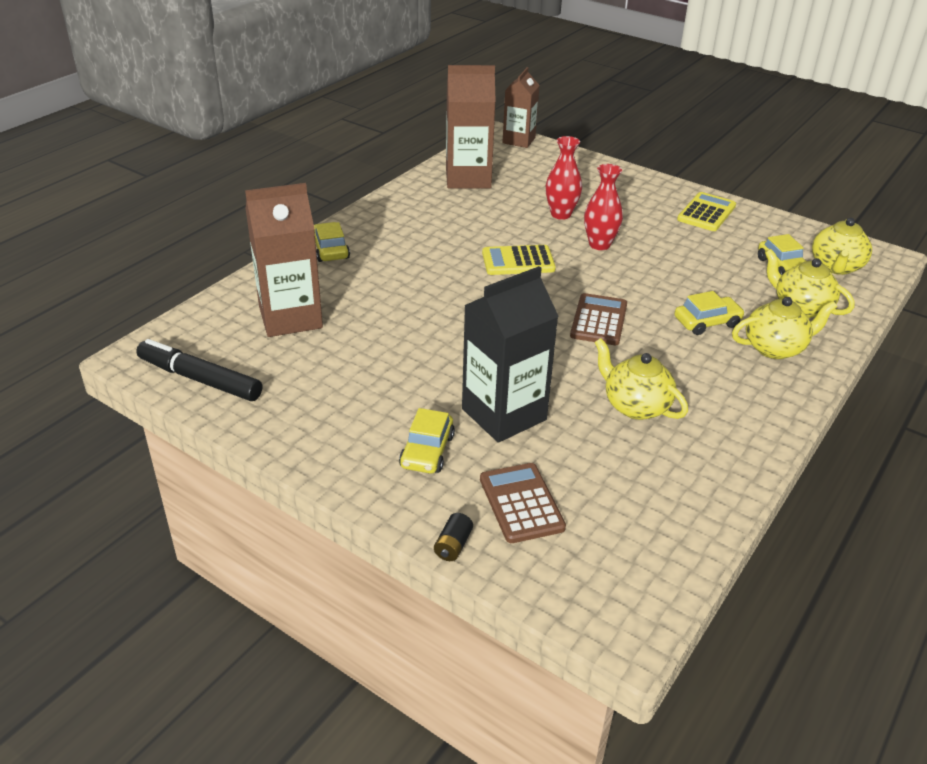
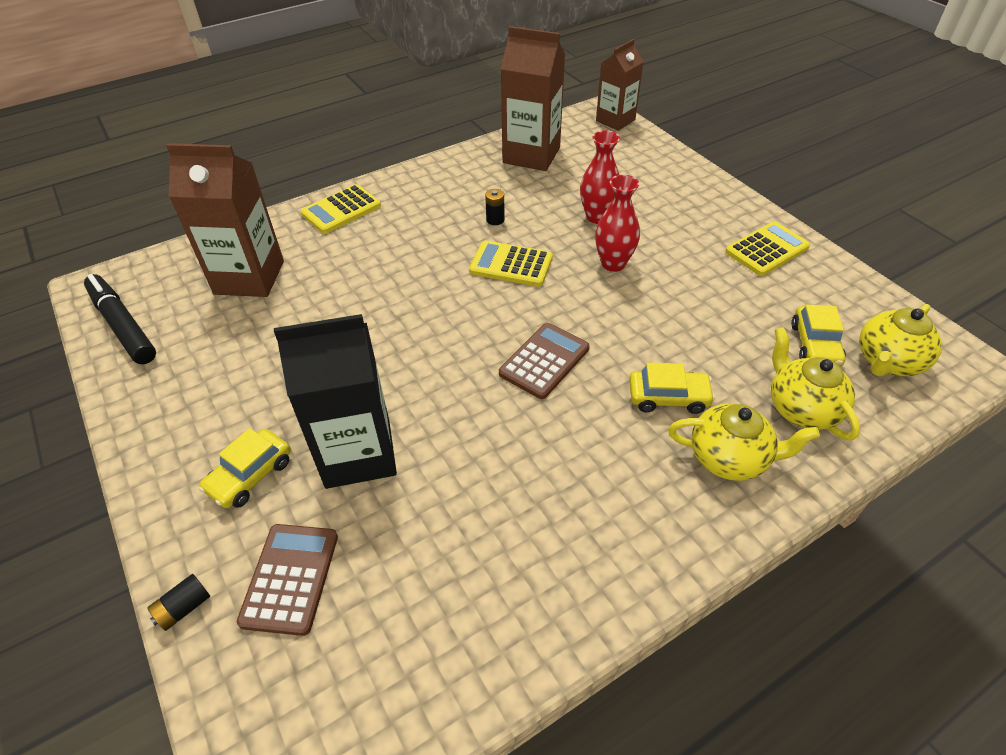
camera: 25 degrees right, 10 degrees up
(330, 250) = (341, 210): yellow car -> yellow calculator
(477, 232) = (495, 220): none -> black battery
(635, 406) = (505, 488): yellow teapot -> none

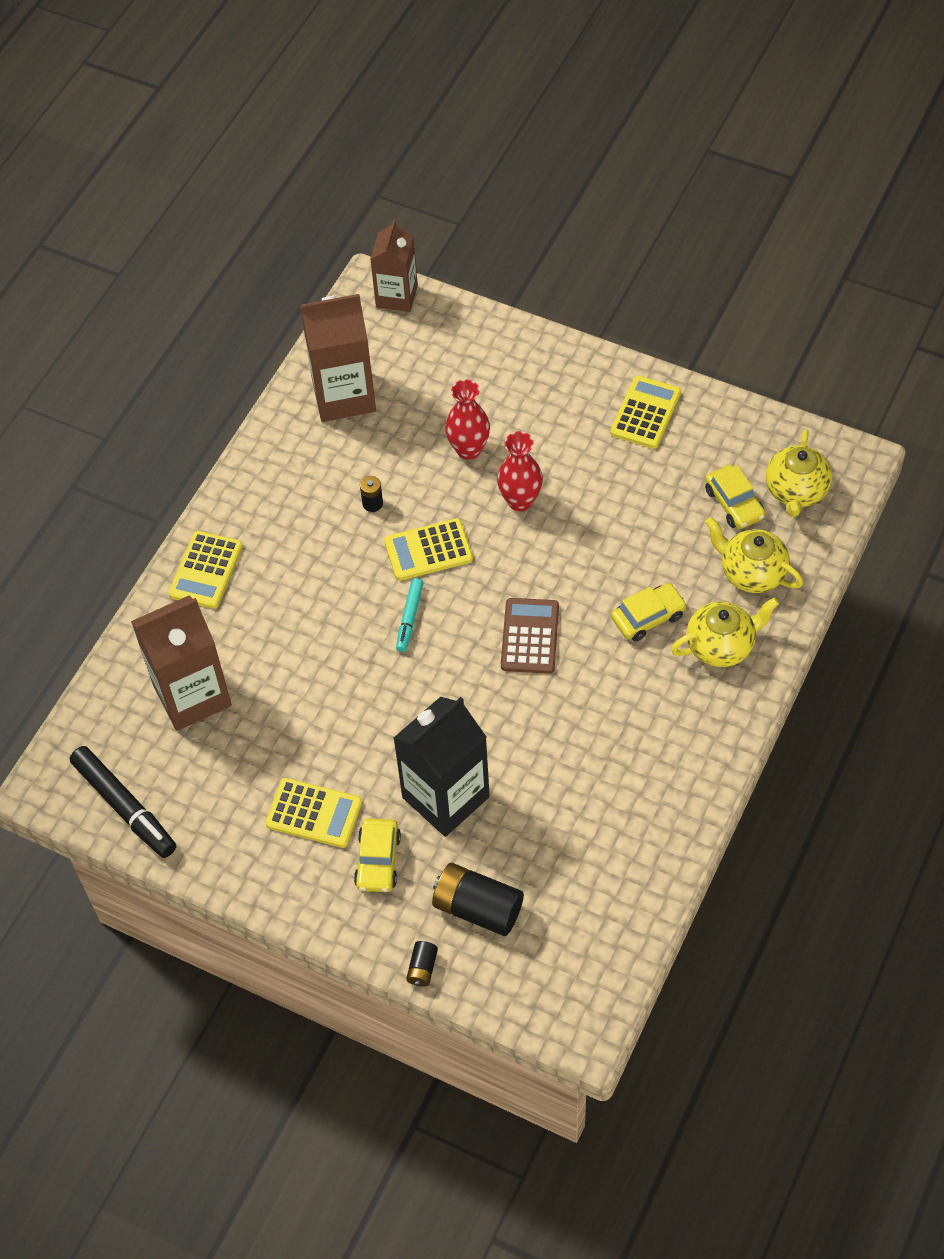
camera: 30 degrees left, 10 degrees up
(122, 325) = (125, 806): black marker -> black marker turned 150 degrees counterclockwise
(242, 405) = (314, 813): none -> yellow calculator
(290, 578) = (477, 908): brown calculator -> black battery
(455, 302) = (410, 618): none -> turquoise marker

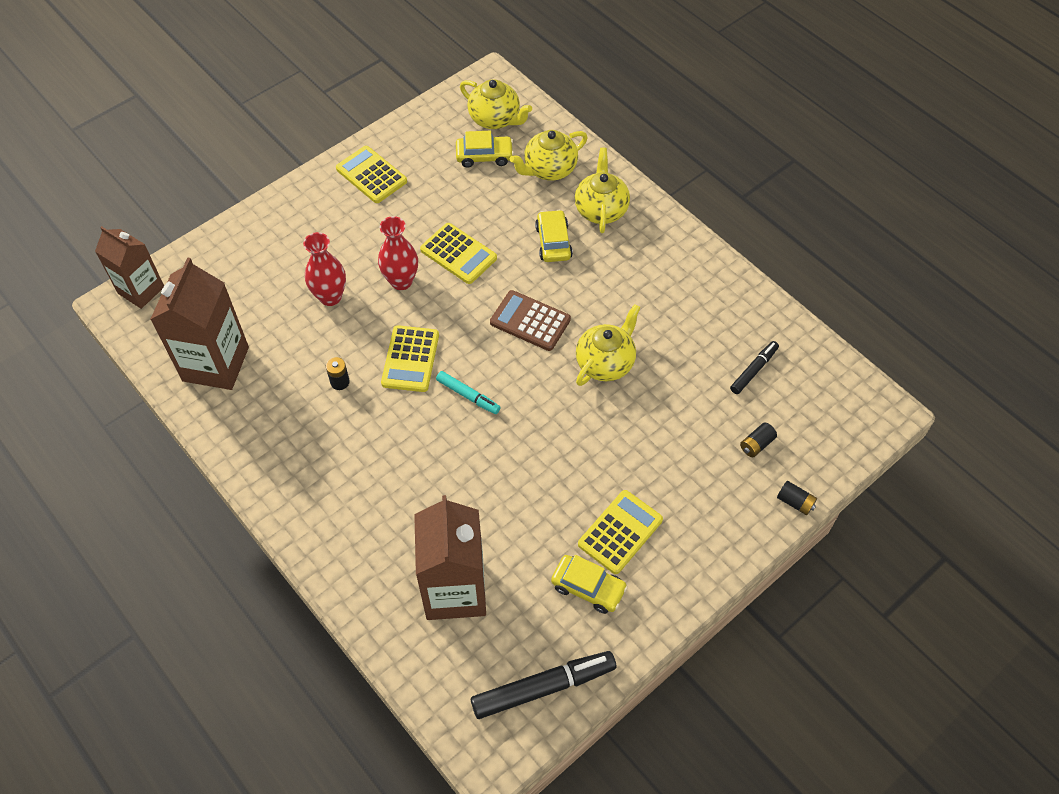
camera: 70 degrees left, 0 degrees up
(206, 570) = (330, 534): yellow calculator -> yellow calculator (458, 254)
(378, 860) = (685, 499): yellow car -> yellow car (588, 587)
(445, 797) = (648, 430): black carton -> none
(477, 908) = (756, 444): black battery -> black battery, size x0.49
(512, 727) = (605, 363): none -> yellow teapot
(575, 875) = (753, 370): none -> black marker

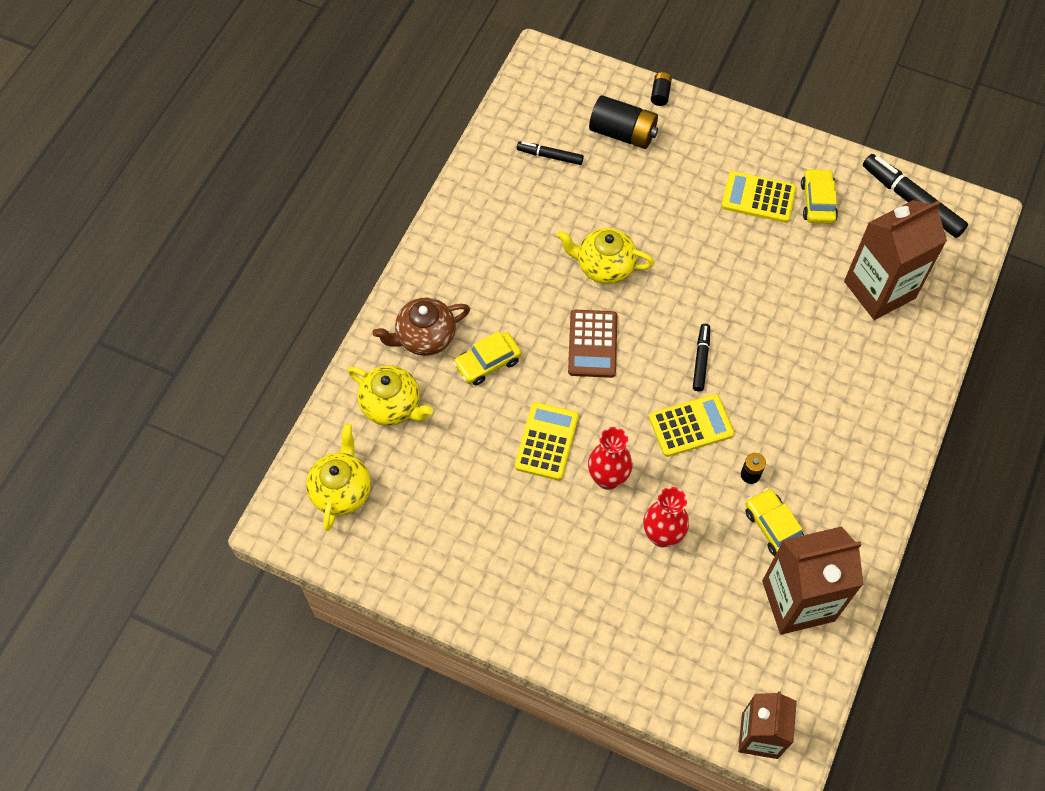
camera: 115 degrees left, 5 degrees up
(371, 175) = (484, 580): yellow calculator -> none
(468, 395) = (700, 360): turquoise marker -> black marker
(484, 156) = (402, 477): yellow car -> yellow car (773, 527)
(601, 209) = (424, 337): yellow teapot -> brown teapot
(756, 444) = (623, 133): black battery -> black battery, size x2.05

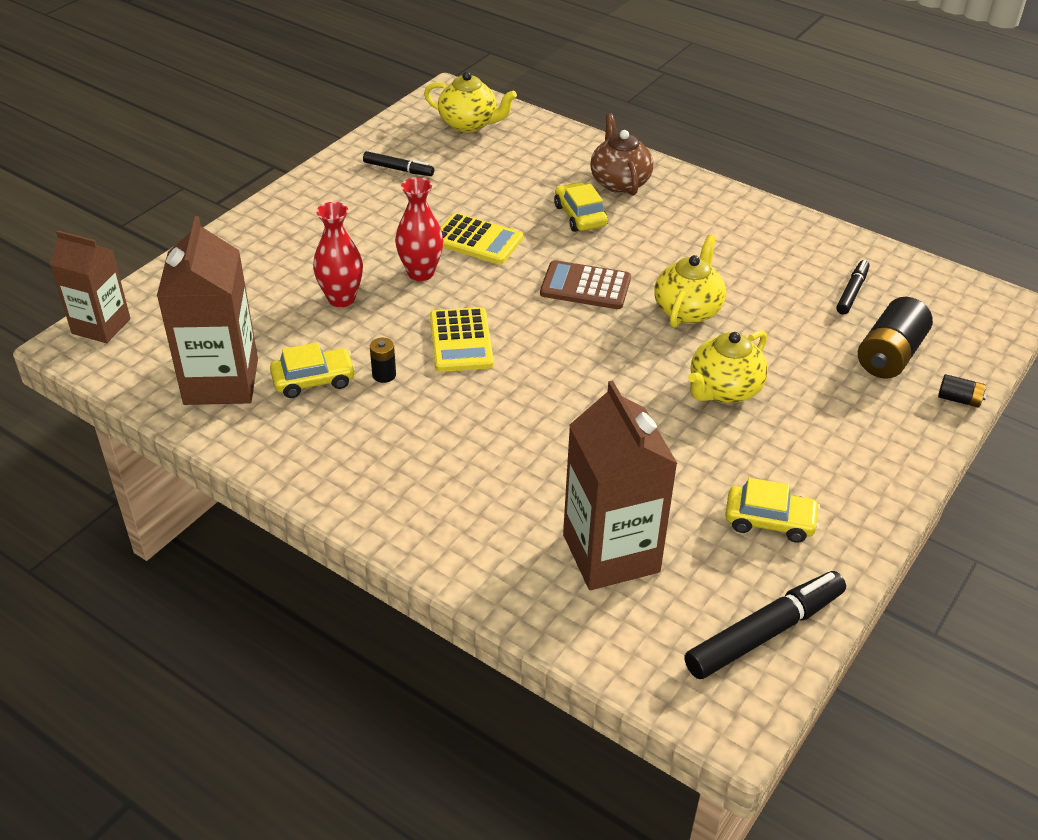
camera: 100 degrees right, 20 degrees down
(392, 405) = (547, 157): yellow teapot -> yellow teapot (724, 390)
(700, 360) = (544, 363): black marker -> black marker (398, 169)
(758, 197) = (780, 461): yellow calculator -> none

